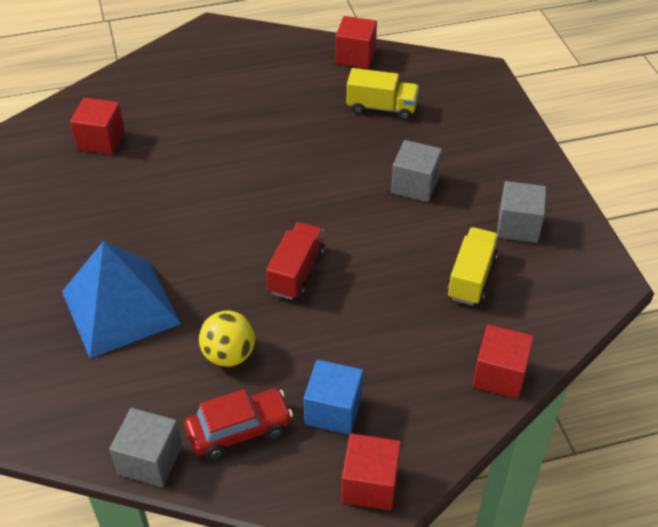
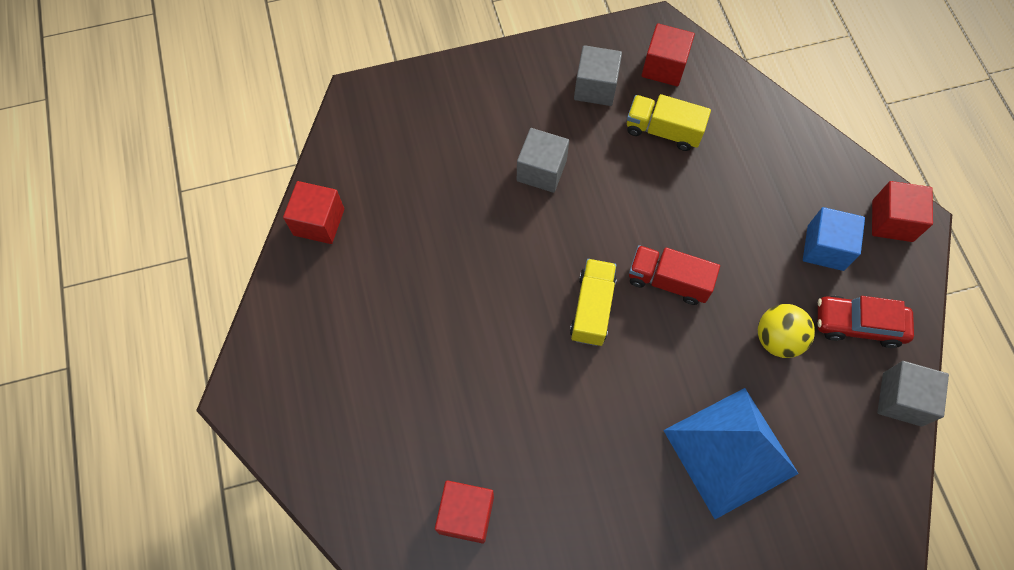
camera: 90 degrees left, 20 degrees up
(239, 430) = (858, 324): red car -> red car turned 60 degrees counterclockwise
(381, 108) = (417, 197): yellow truck -> yellow truck (592, 308)
(499, 375) = (770, 119): red cube -> red cube (664, 67)

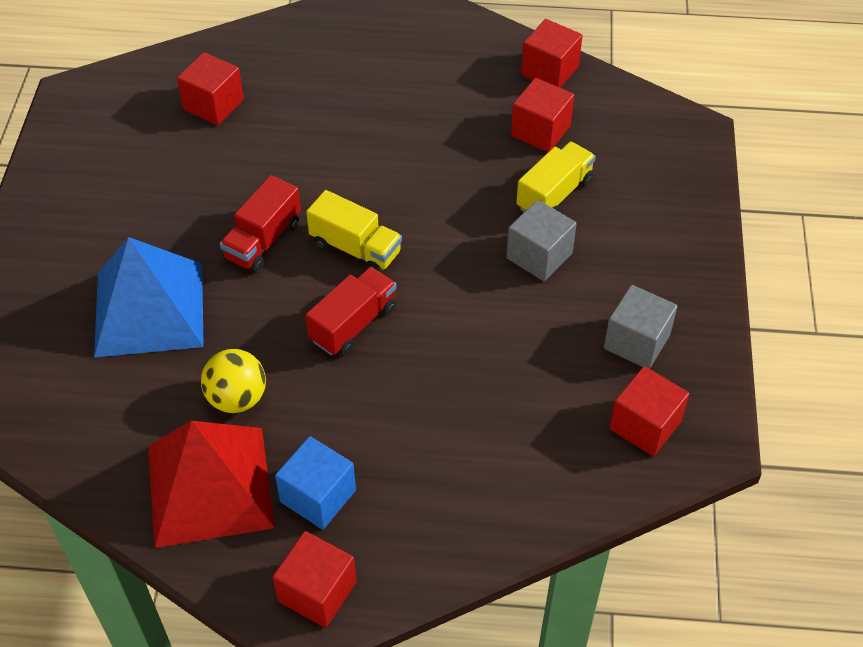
camera: 110 degrees right, 15 degrees down
(400, 208) = (540, 131): none -> red cube
(616, 388) = (263, 240): none -> red truck
(663, 131) = (548, 389): yellow truck -> yellow truck (554, 194)
(858, 324) = (209, 486): red car -> red pyramid
(902, 399) = (106, 489): grey cube -> none

